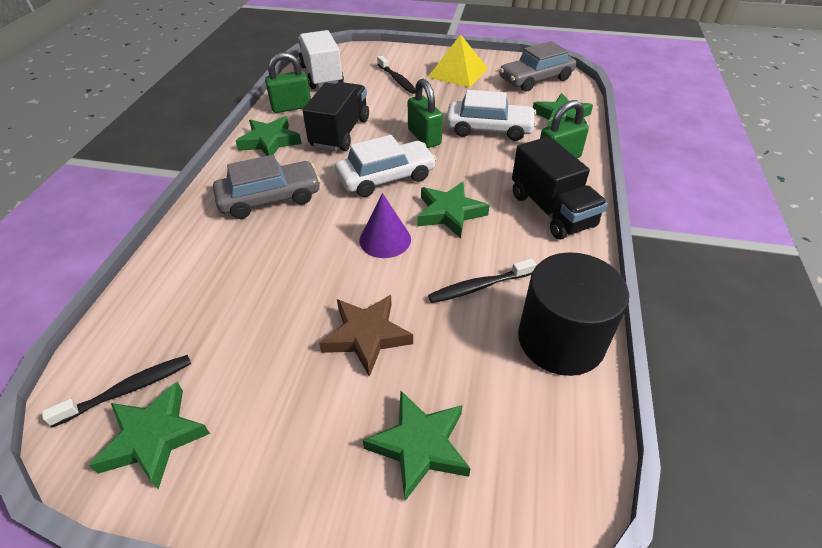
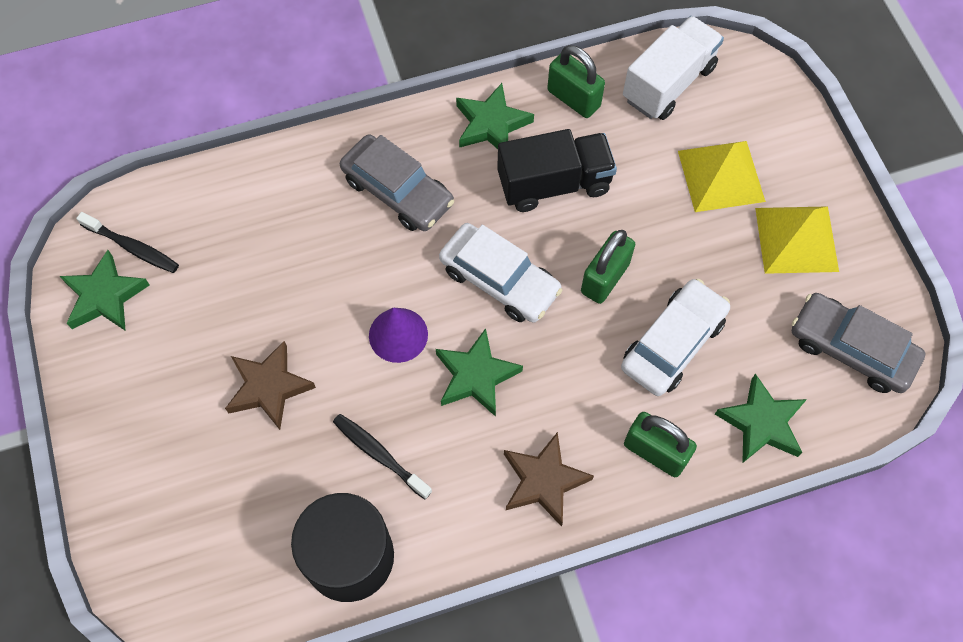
camera: 60 degrees right, 20 degrees up
(397, 80) = (721, 175): black toothbrush -> yellow pyramid
(419, 446) = (184, 485): green star -> none
(489, 129) = (673, 343): white car -> white car turned 120 degrees counterclockwise
(551, 210) = (543, 481): black truck -> brown star

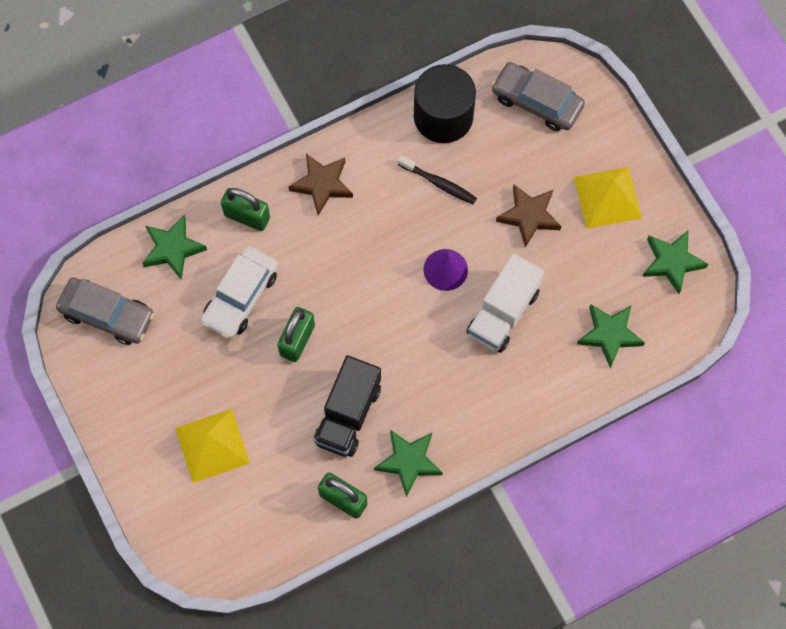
camera: 170 degrees right, 5 degrees up
(132, 247) = (666, 304): black toothbrush -> none
(397, 191) = (473, 386): grey car -> grey car (536, 102)
(476, 376) = (382, 249): green star -> green star (610, 335)
(499, 280) = (378, 325): white car -> none
(554, 184) = (348, 414): black truck -> black truck turned 45 degrees counterclockwise
(668, 83) = (263, 529): white truck -> white truck (503, 313)
(796, 239) = (149, 398): yellow pyramid -> yellow pyramid (607, 197)

